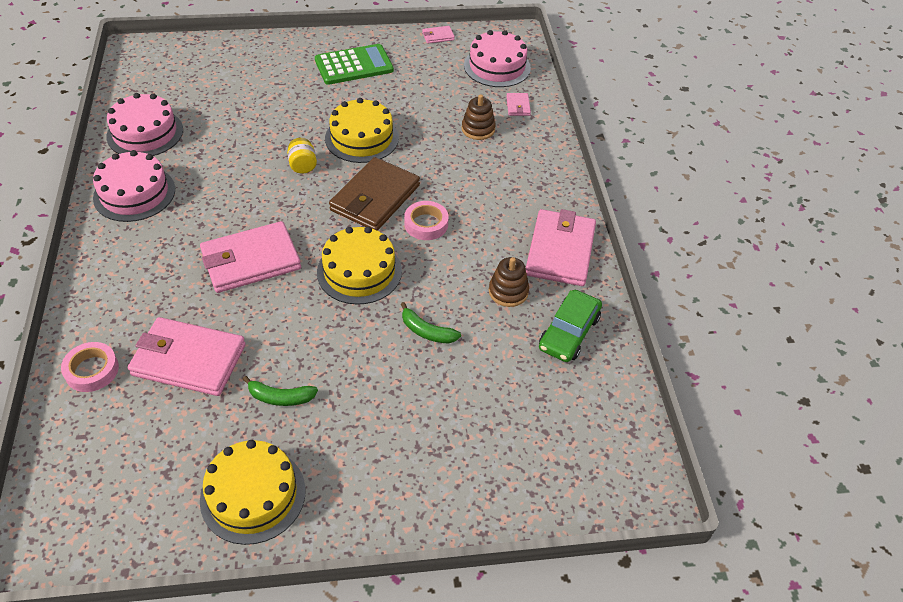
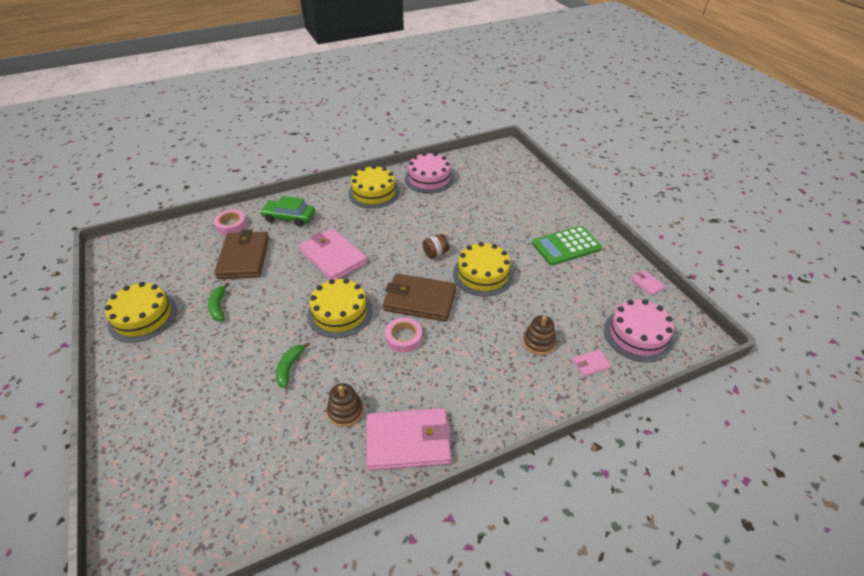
camera: 75 degrees right, 5 degrees down
(134, 193) = (374, 192): pink cake -> yellow cake
(189, 360) = (244, 258): pink wallet -> brown wallet
(303, 165) = (435, 253): yellow jar -> brown jar
(354, 65) = (566, 246): green calculator -> green calculator turned 105 degrees clockwise
(569, 332) = (308, 469): green car -> green car (289, 217)

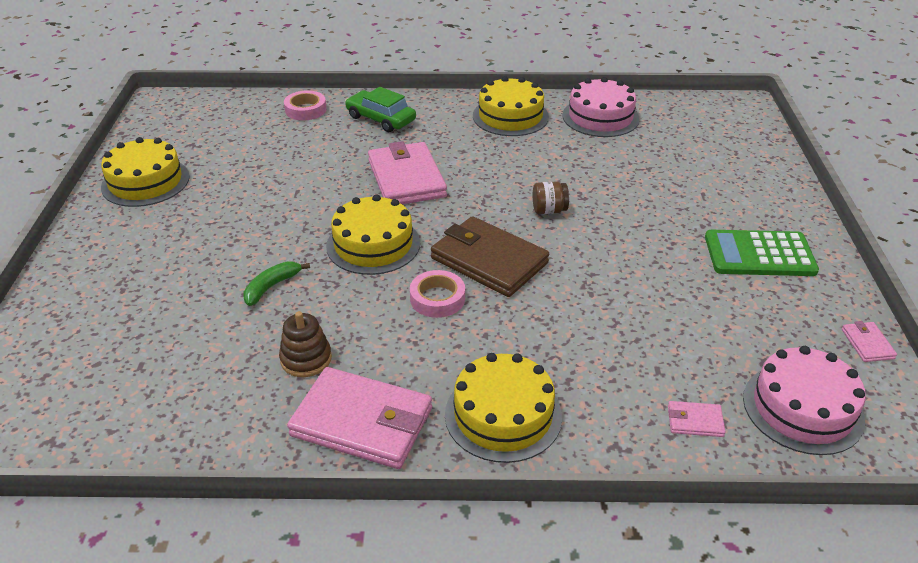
camera: 25 degrees right, 5 degrees down
(219, 306) = (234, 195): green banana -> none
(244, 258) = (297, 150): brown wallet -> none
(483, 274) = (601, 255): yellow cake -> yellow cake (503, 415)
(538, 342) = (629, 366): brown stacking toy -> none

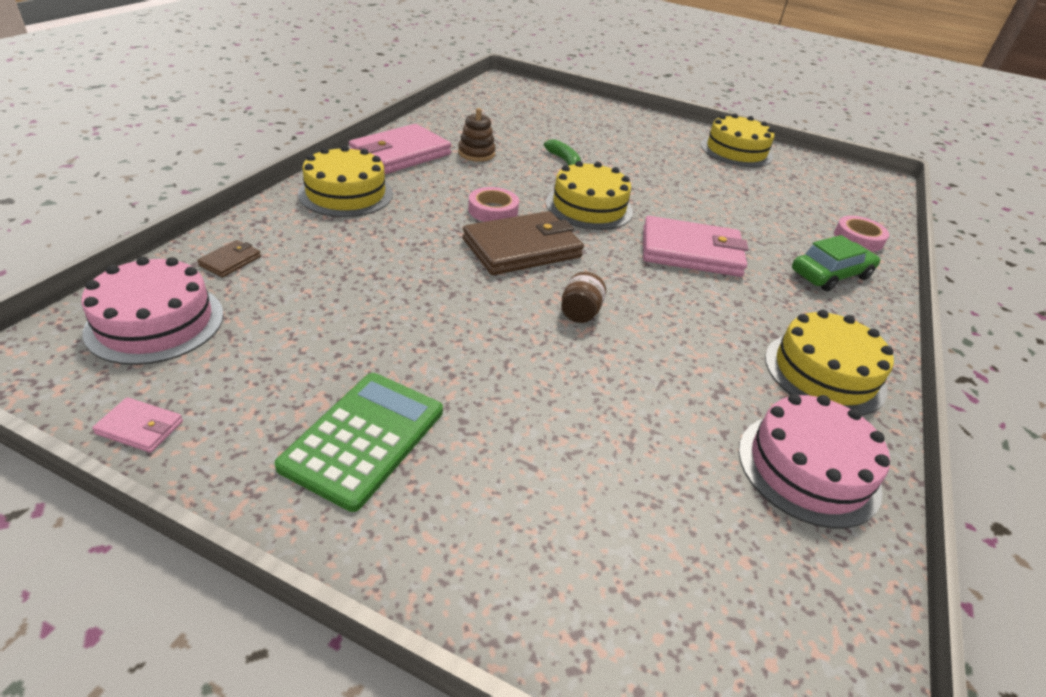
camera: 110 degrees right, 0 degrees up
(695, 421) = (230, 261): pink wallet -> brown wallet

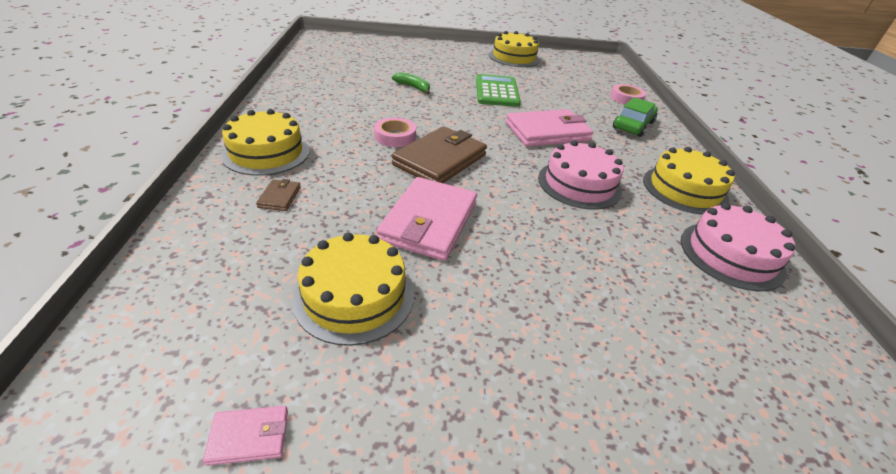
camera: 25 degrees left, 0 degrees up
(155, 322) = (178, 325): pink cake -> pink cake (579, 184)
(230, 261) = (208, 241): brown wallet -> brown wallet (280, 197)
(363, 438) = (456, 355): green calculator -> green calculator (496, 91)
(400, 154) = (285, 109): pink wallet -> pink wallet (429, 222)
(476, 153) = (345, 95): brown stacking toy -> none
(580, 313) = (519, 196): brown jar -> none
(589, 207) = (458, 117): yellow cake -> yellow cake (354, 296)

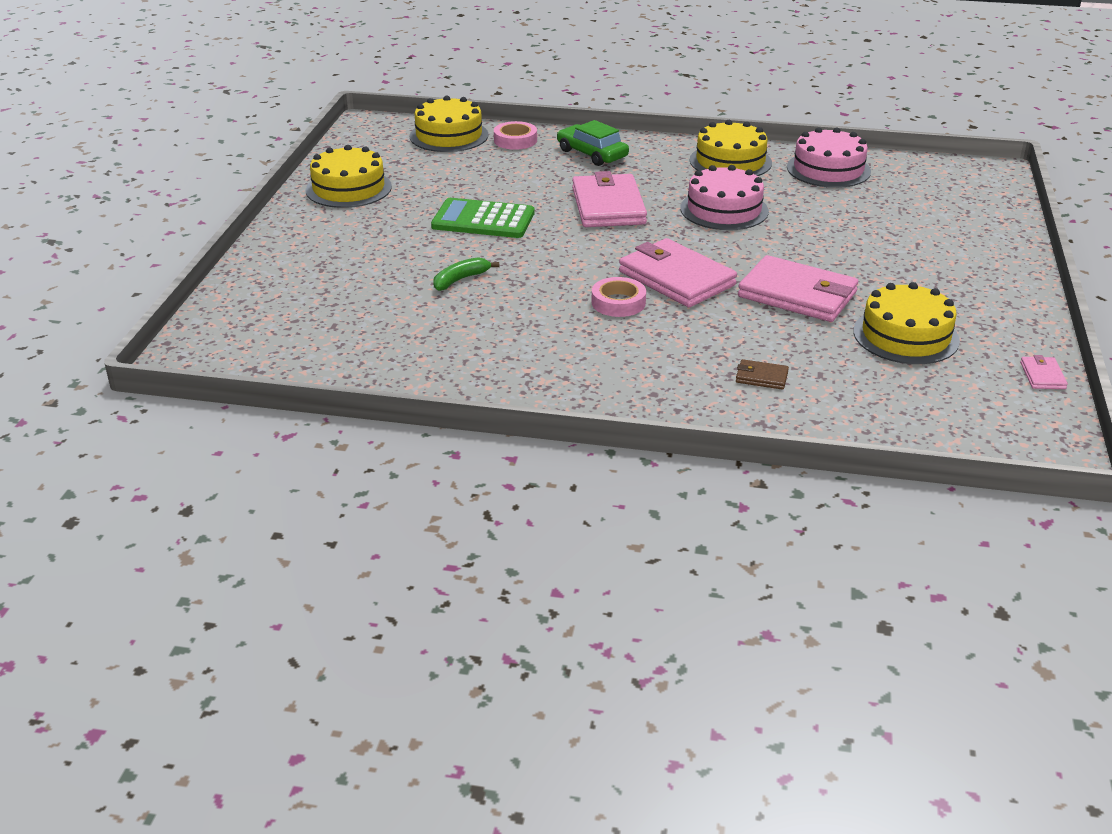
camera: 75 degrees left, 5 degrees down
(266, 152) = (660, 391): yellow cake -> yellow cake (449, 135)
(440, 160) = (676, 278): brown wallet -> pink wallet

